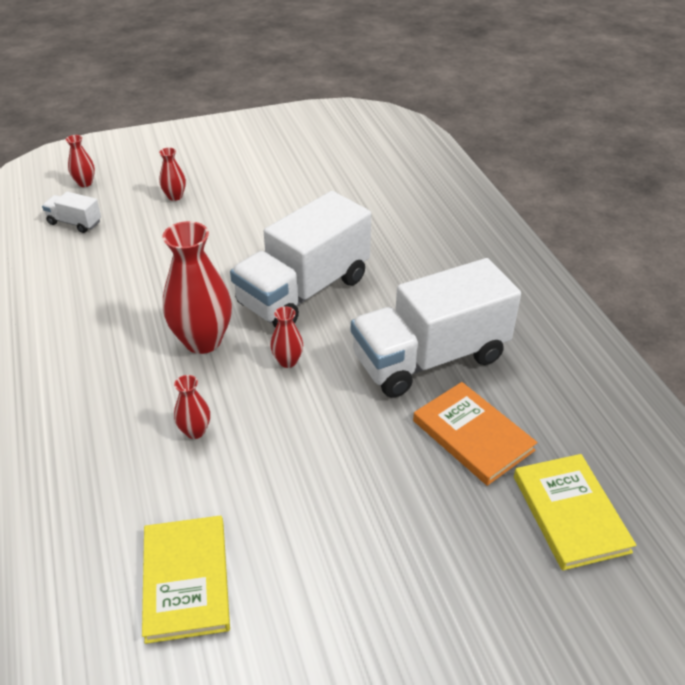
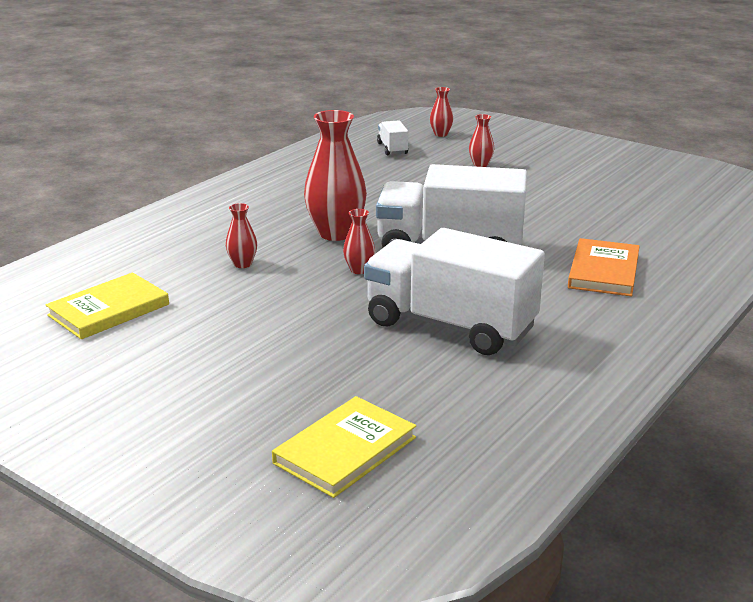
camera: 55 degrees right, 15 degrees down
(473, 435) = (381, 374): orange book -> orange book (604, 271)

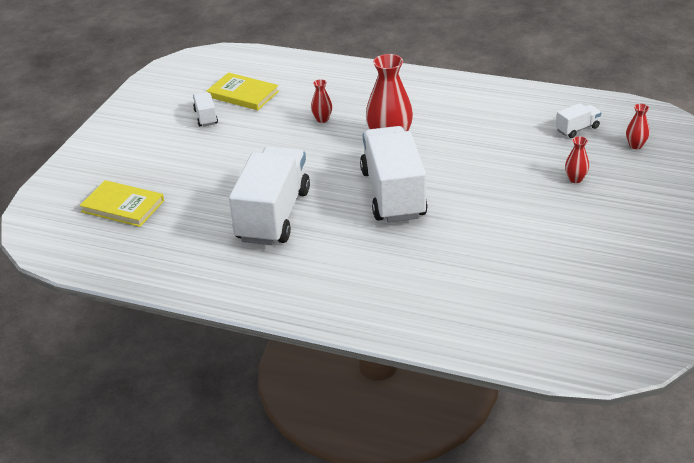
camera: 75 degrees right, 10 degrees up
(142, 347) = (206, 117): none -> white truck
(359, 270) = (336, 164): red vase -> none
(604, 271) = (391, 272): orange book -> none

